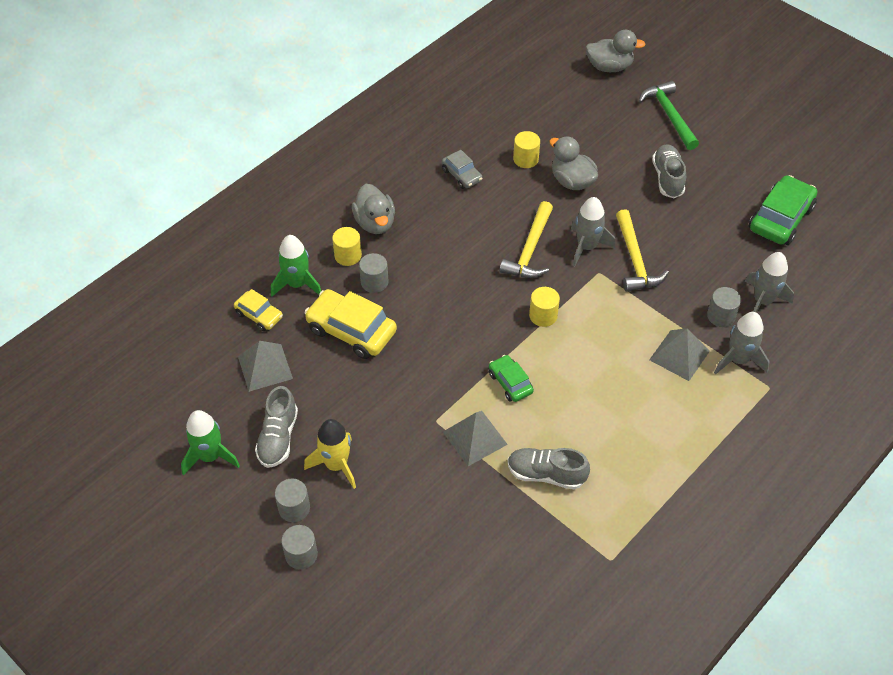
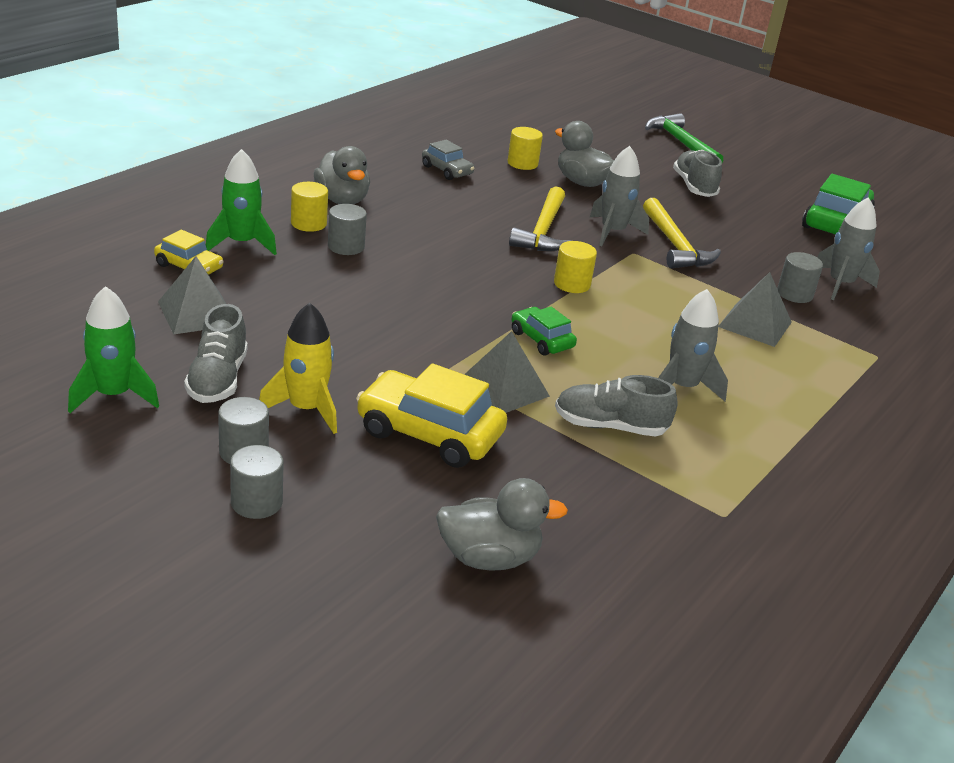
camera: 10 degrees left, 20 degrees down
(351, 331) = (318, 286): yellow car -> yellow car (429, 433)
(609, 67) = (604, 107): grey duck -> grey duck (489, 558)
(738, 360) = (829, 331): grey rocket -> grey rocket (682, 387)

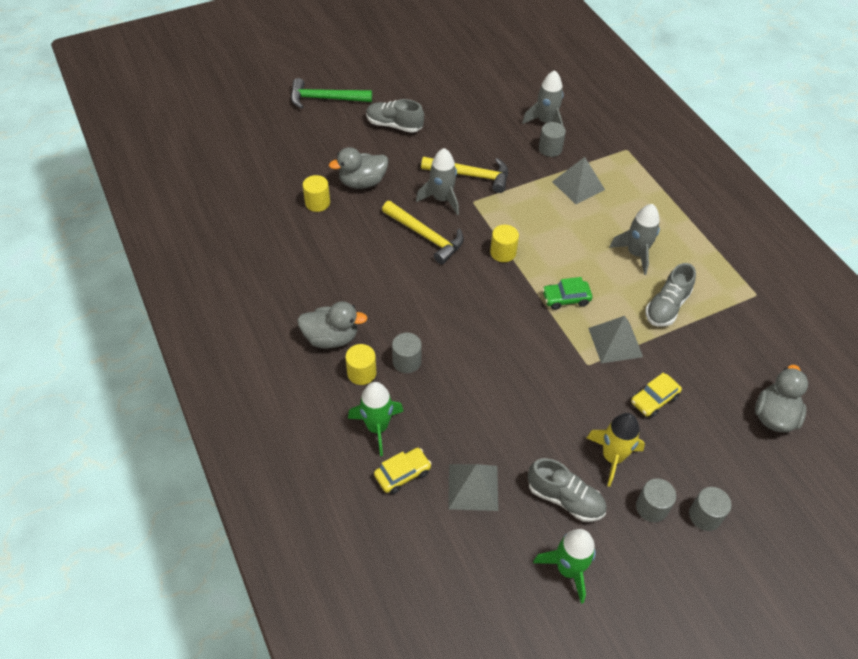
camera: 60 degrees left, 20 degrees up
(429, 433) = (654, 399): yellow car -> yellow car, size x0.56
(447, 170) = (309, 253): grey car -> none
(835, 223) = (471, 82): green car -> none

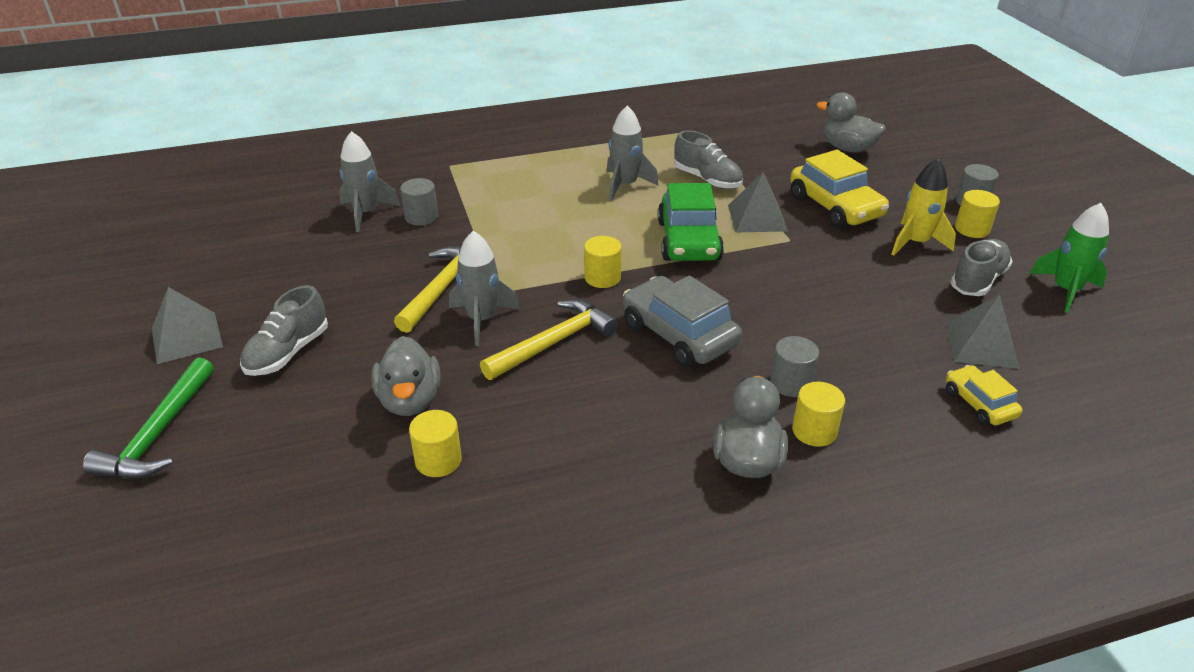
camera: 80 degrees left, 15 degrees down
(377, 427) = (909, 422): green rocket -> none
(447, 299) = (679, 334): none -> grey car
(566, 299) = (689, 241): green car -> green car, size x1.78
(578, 185) = (499, 206): grey pyramid -> grey pyramid (187, 337)
(651, 507) = (972, 229): grey cylinder -> yellow cylinder
(654, 399) = (835, 207): yellow car -> yellow car, size x1.78

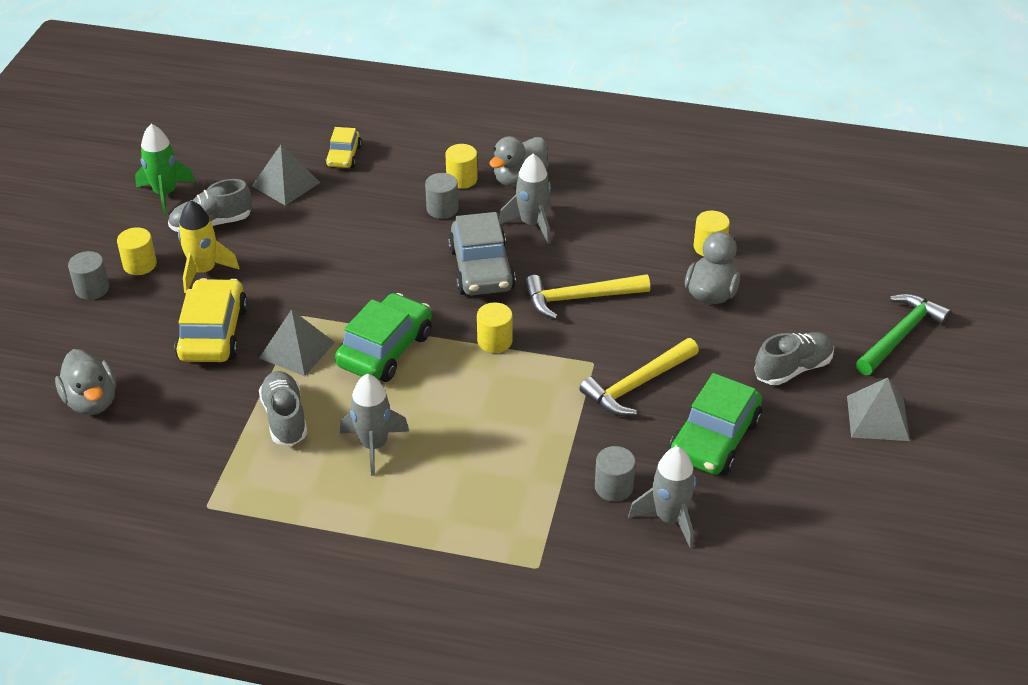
camera: 150 degrees left, 5 degrees up
(349, 271) = (715, 439): none -> green car
(482, 320) = (622, 339): grey rocket -> grey rocket (532, 224)

